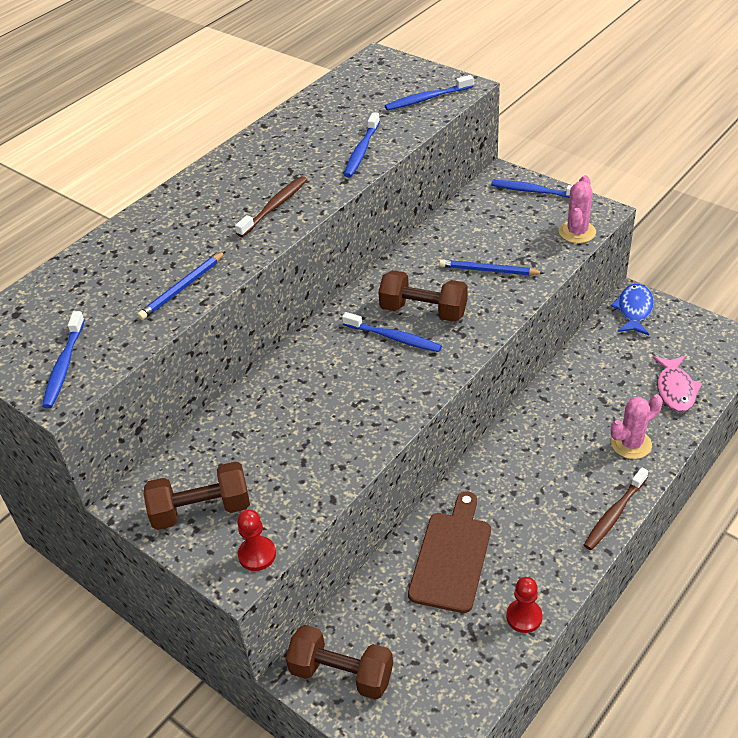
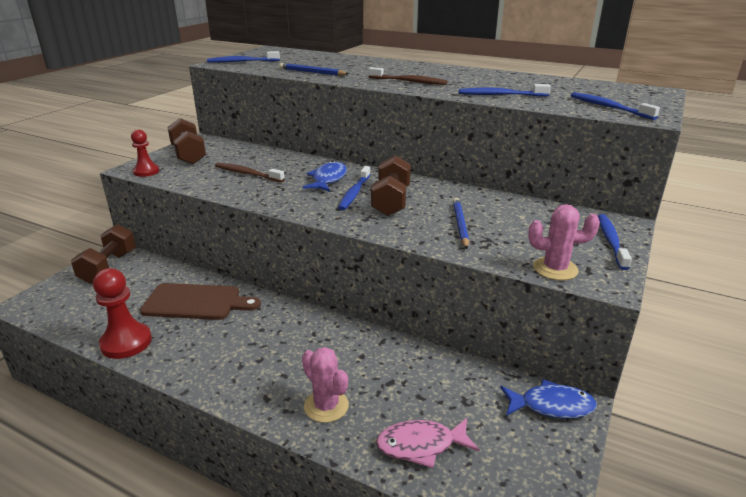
camera: 75 degrees right, 15 degrees down
(346, 358) = (328, 179): none -> blue fish
(524, 617) = (126, 342): red pawn -> red pawn, size x1.58
(614, 514) = (229, 394): brown toothbrush -> brown toothbrush (247, 174)

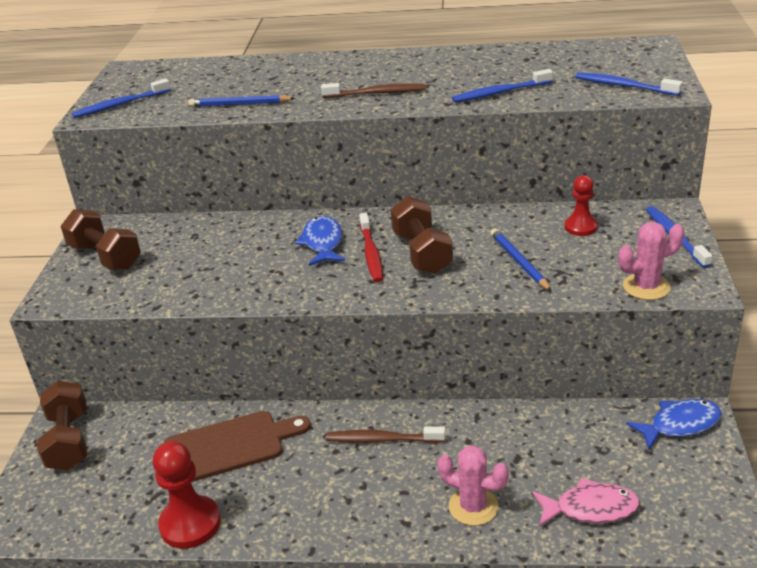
camera: 20 degrees left, 5 degrees up
(146, 172) = (76, 299): red pawn -> red pawn (580, 227)
(247, 174) = (215, 263): brown toothbrush -> brown toothbrush (382, 439)
(354, 193) = (371, 253): blue toothbrush -> red toothbrush
(421, 445) = (590, 508): pink fish -> pink fish turned 150 degrees counterclockwise

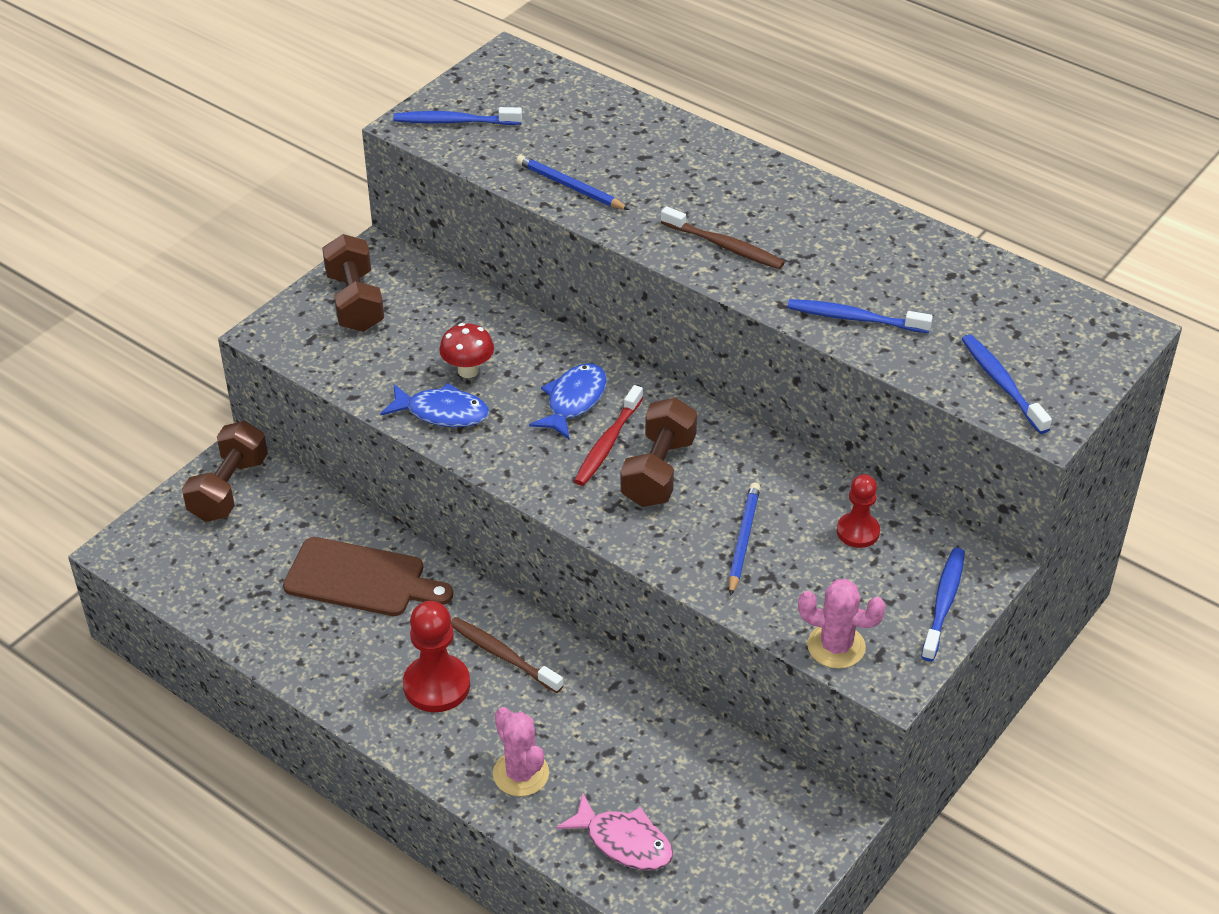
camera: 30 degrees right, 10 degrees up
(190, 524) = (268, 639): red pawn -> red pawn (437, 685)
(230, 258) = (468, 371): none -> red mushroom
(680, 425) = (804, 815): blue fish -> blue fish (442, 413)

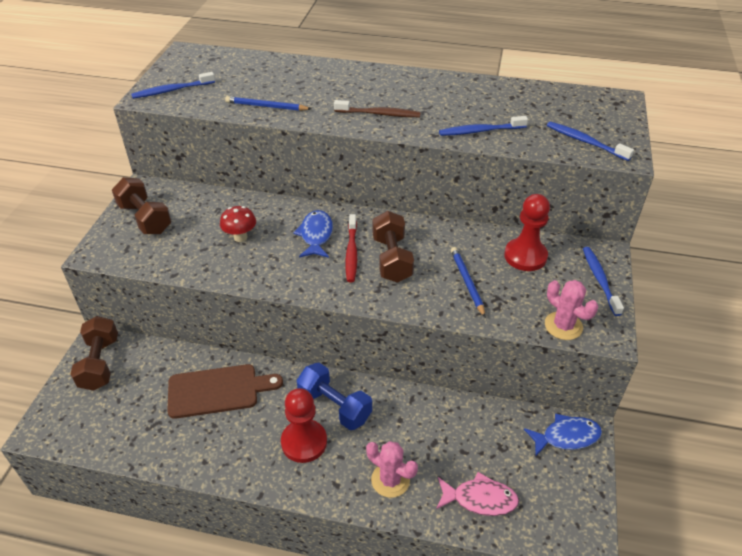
camera: 25 degrees left, 0 degrees up
(442, 413) = (238, 266): blue fish -> blue fish (566, 437)
(503, 655) = (334, 406): brown toothbrush -> blue dumbbell
(836, 646) = (563, 326): pink cactus -> pink cactus turned 60 degrees clockwise
(858, 532) = (525, 256): red pawn -> red pawn, size x1.58

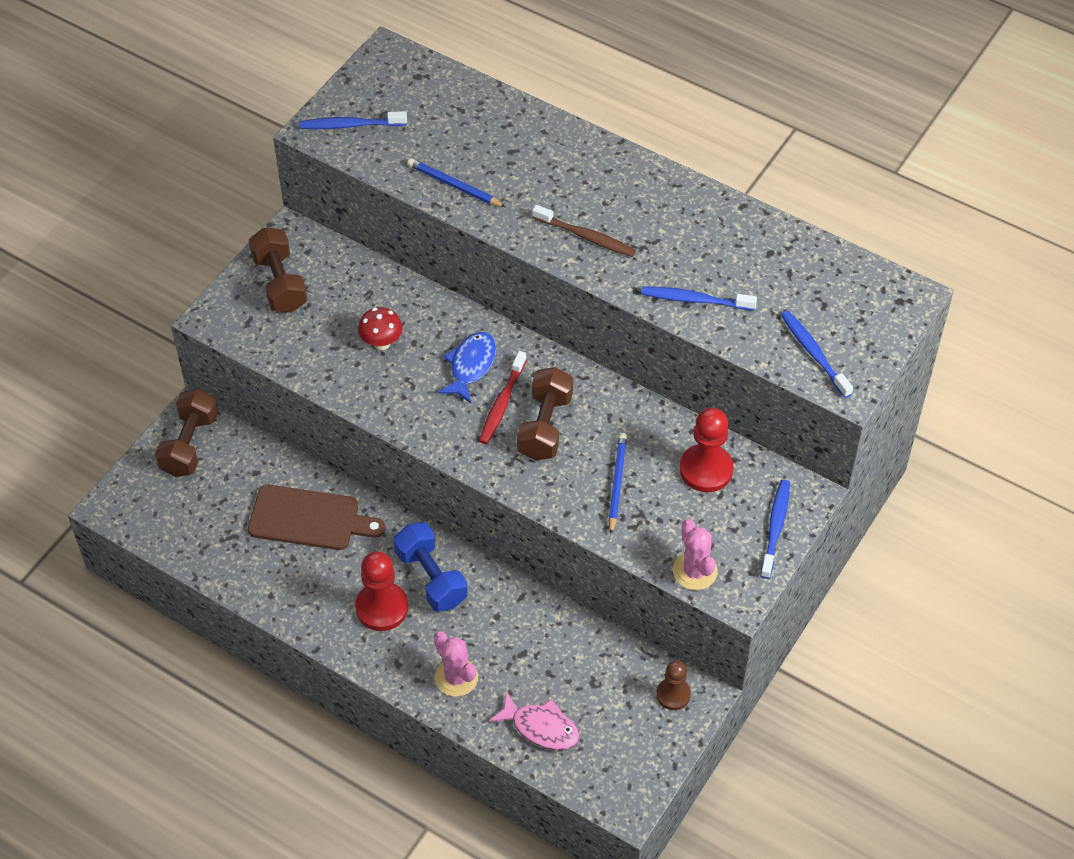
camera: 20 degrees right, 10 degrees up
(566, 437) = (673, 694): blue fish -> brown pawn

